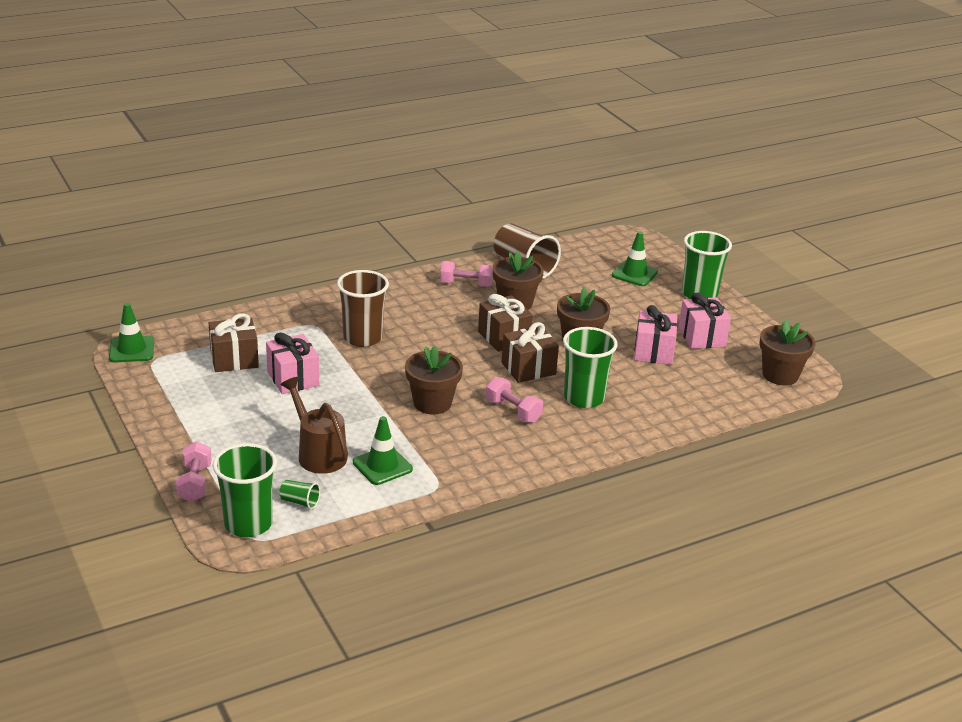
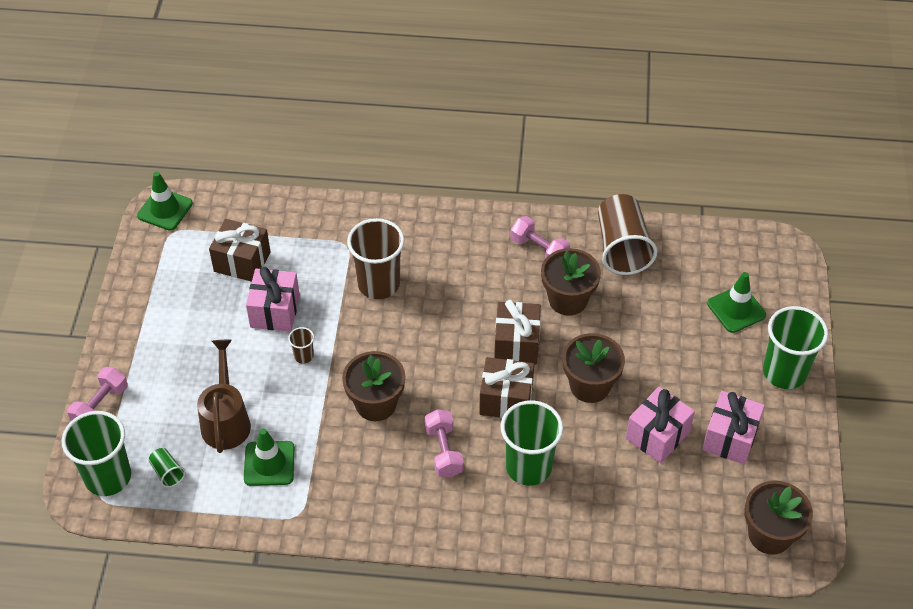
camera: 35 degrees right, 20 degrees up
(344, 396) = (303, 356): none -> brown cup

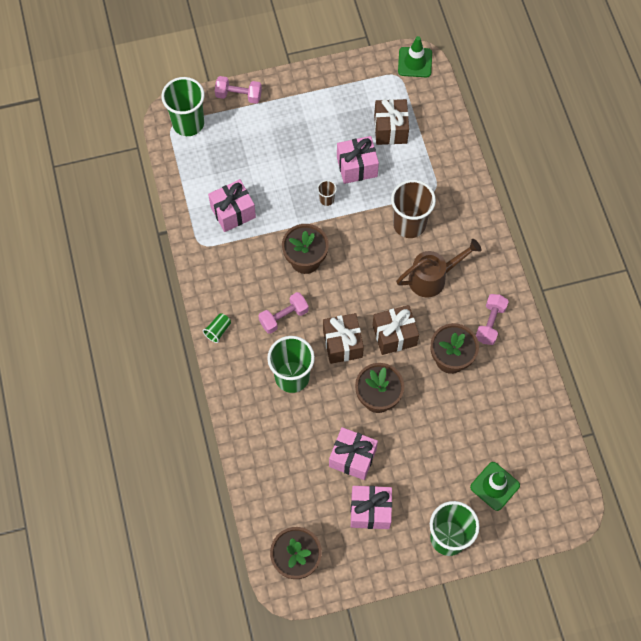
camera: 70 degrees right, 15 degrees up
(167, 472) = (204, 155): green cup -> green cup (218, 330)
(226, 420) = (256, 173): brown watering can -> brown watering can (432, 278)
(269, 463) = (233, 212): green traffic cone -> pink gift
(622, 248) = (519, 383): brown cup -> none

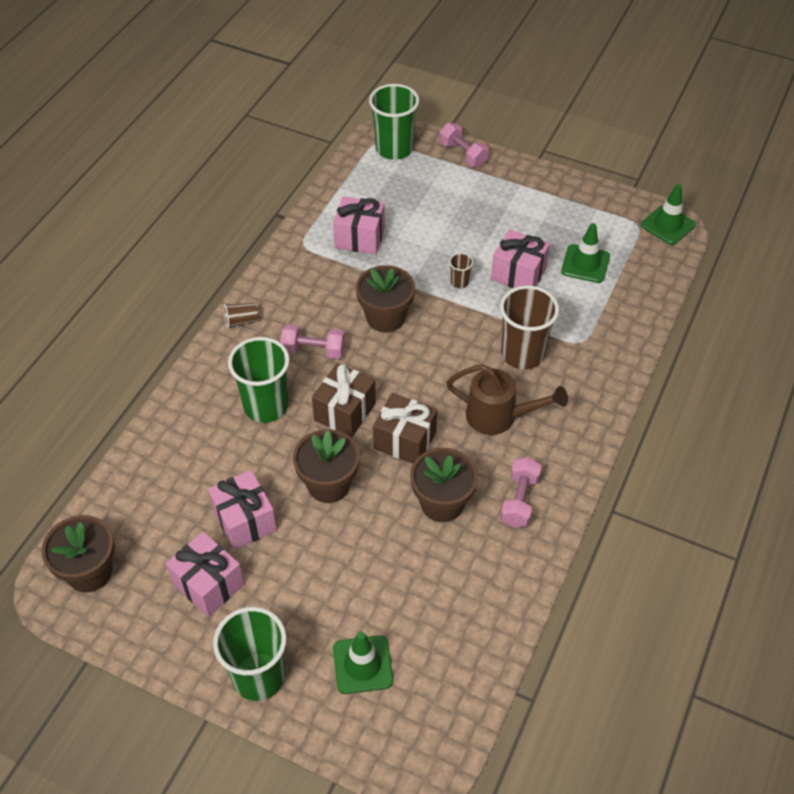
camera: 40 degrees right, 15 degrees down
(218, 330) = (241, 321): green cup -> brown cup
(390, 129) = (585, 264): brown gift -> green traffic cone
(490, 323) = (519, 500): pink dumbbell -> pink dumbbell turned 45 degrees counterclockwise

